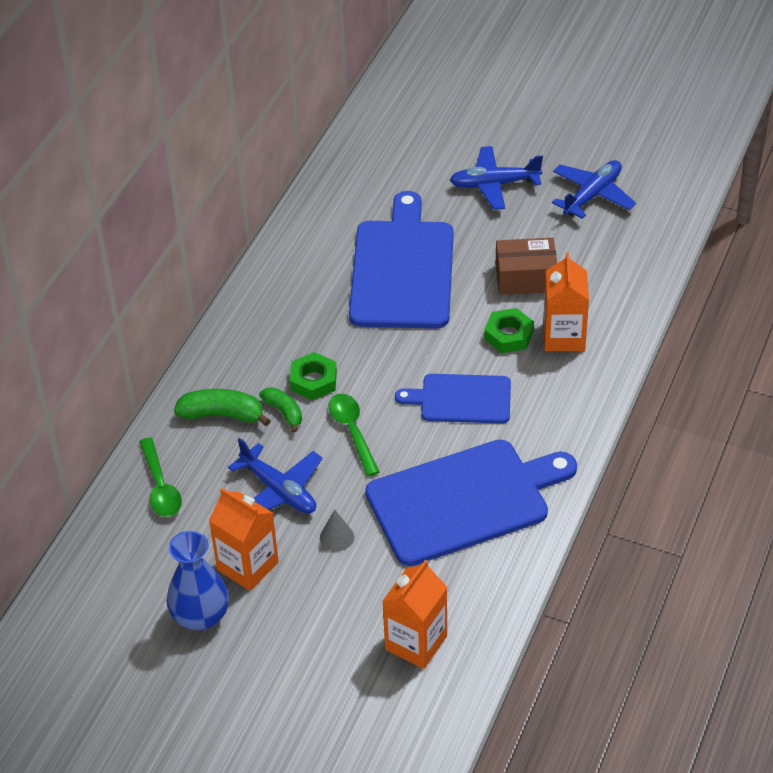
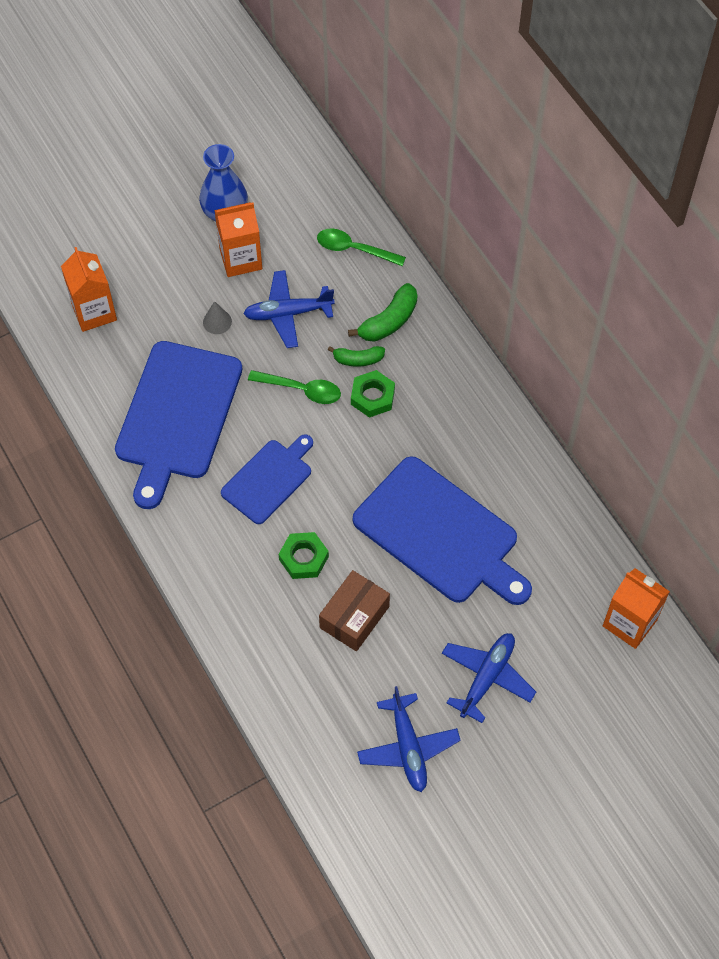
camera: 125 degrees right, 15 degrees up
(564, 336) = (268, 596): orange carton -> orange carton (629, 623)

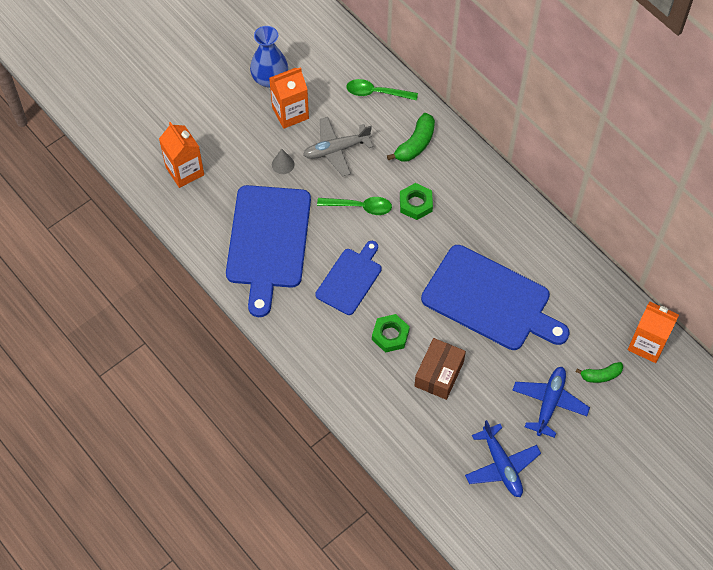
camera: 10 degrees left, 0 degrees up
(288, 313) = (336, 150): blue plane -> grey plane
(358, 359) = (398, 177): green banana -> green banana (601, 375)

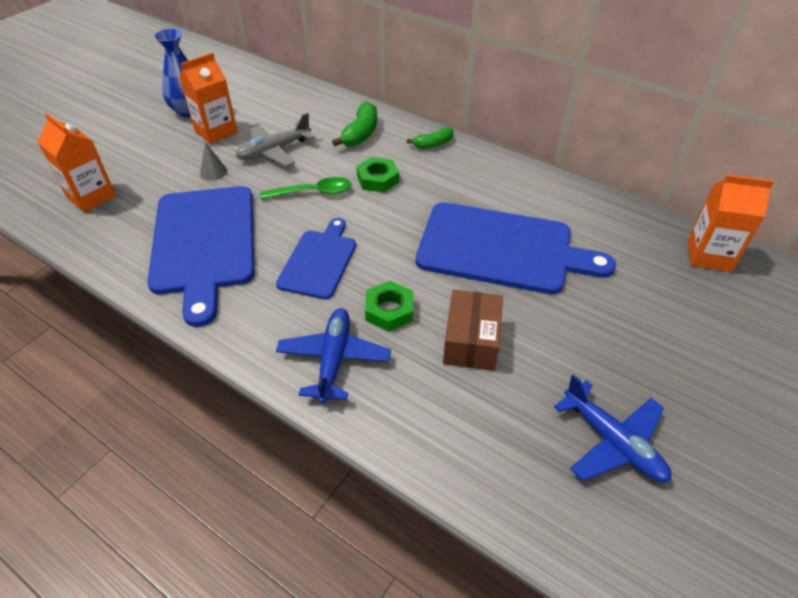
camera: 15 degrees left, 15 degrees down
(376, 92) = (307, 104): green spoon -> none
(549, 403) = (633, 344): blue plane -> blue plane (334, 359)
(601, 375) = (677, 298): green banana -> green banana (433, 144)

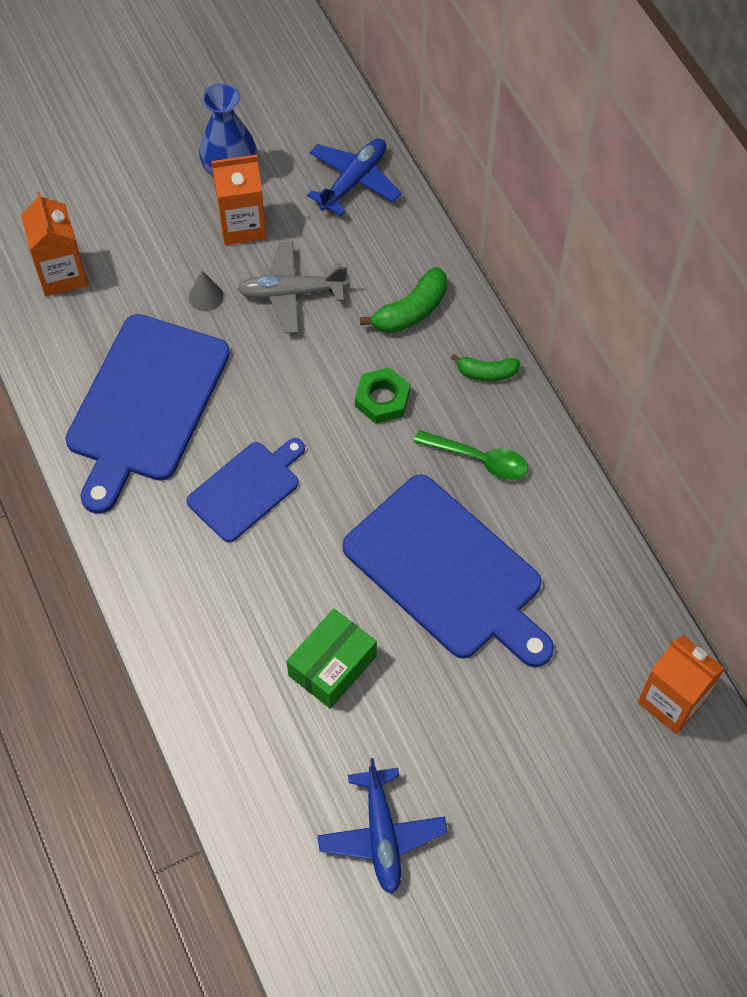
camera: 30 degrees right, 15 degrees up
(313, 192) = (297, 384): green spoon -> green spoon (478, 459)
(334, 359) = (192, 616): blue plane -> blue plane (354, 181)
(389, 310) = (278, 588): green nut -> none
(471, 341) = (332, 666): brown box -> green box

